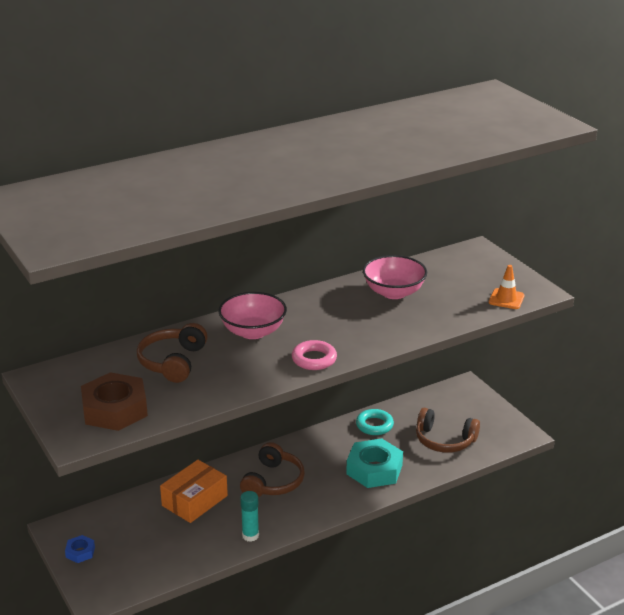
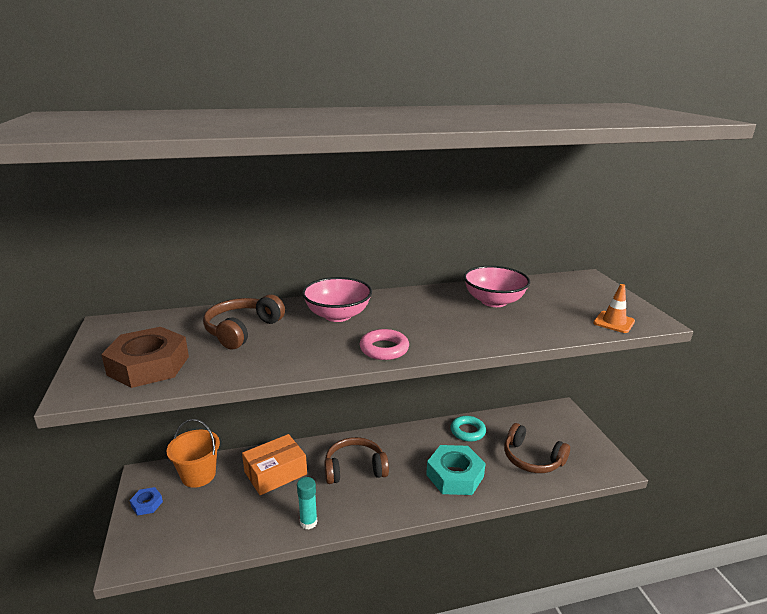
camera: 15 degrees right, 5 degrees down
(115, 517) = (198, 475): none -> orange bucket
(273, 482) = (355, 468): brown headphones -> brown headphones turned 135 degrees counterclockwise

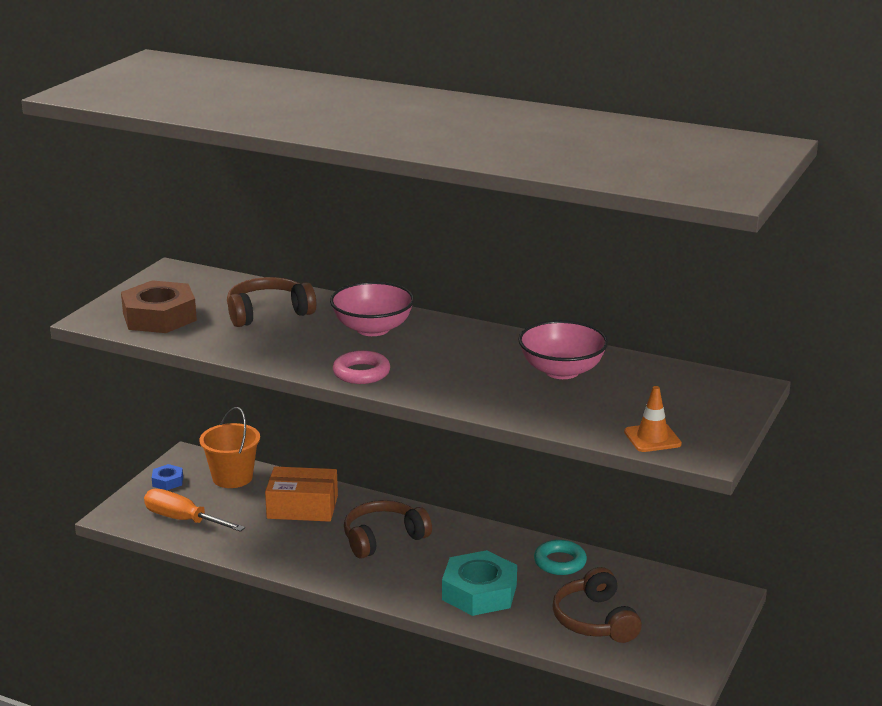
camera: 40 degrees right, 0 degrees up
(194, 532) = (183, 520): none -> orange screwdriver
(308, 522) = (284, 559): turquoise glue stick -> none
(355, 468) = (383, 538): brown headphones -> brown headphones turned 60 degrees counterclockwise

